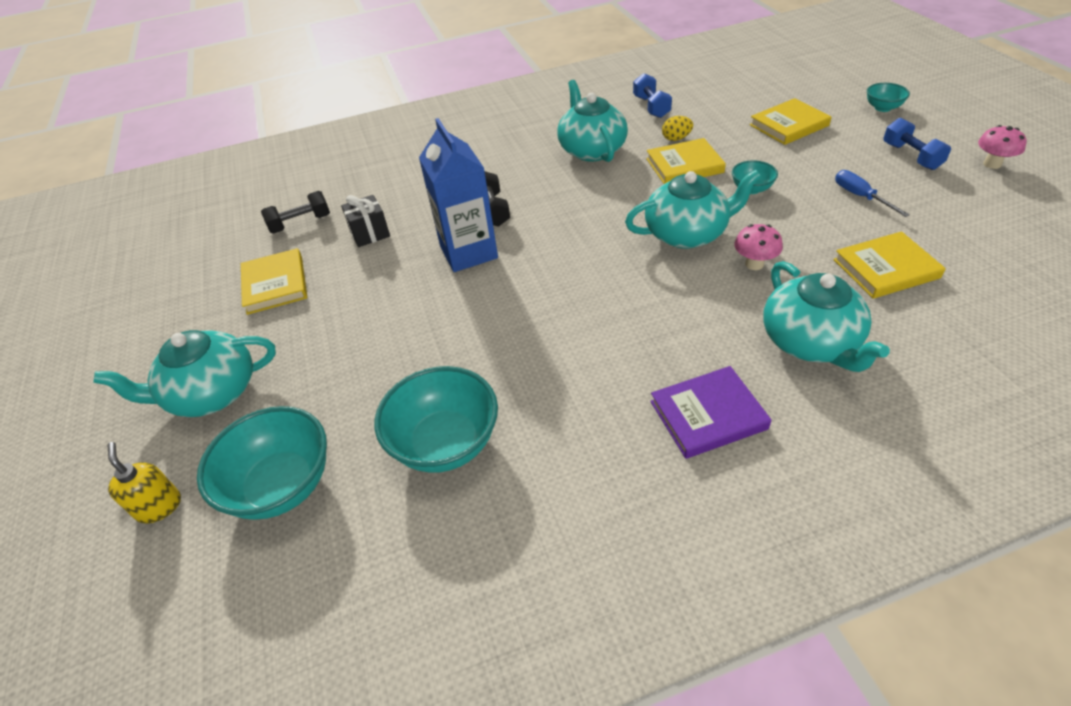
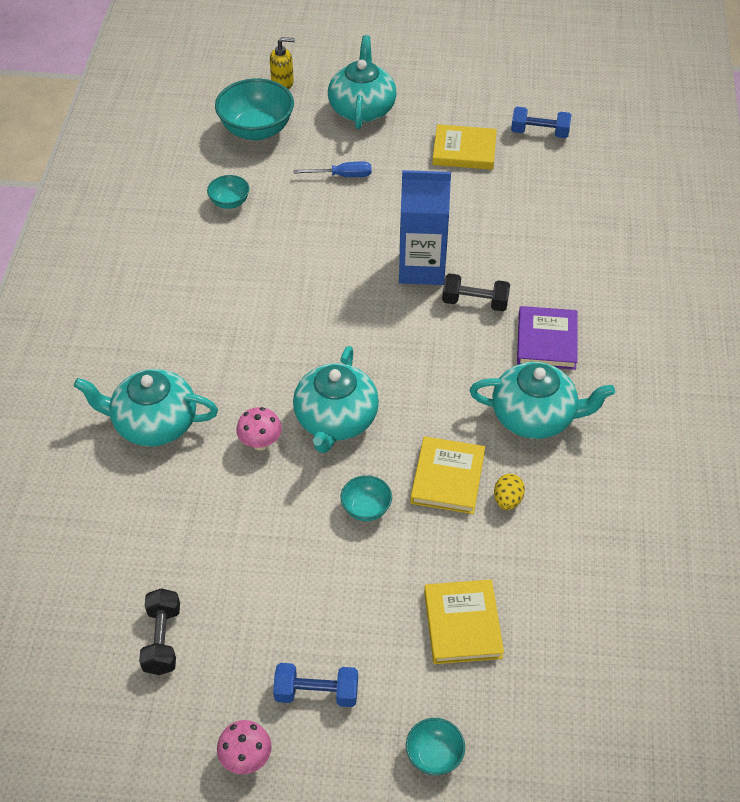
camera: 110 degrees right, 5 degrees up
(300, 223) = (546, 176): black dumbbell -> black dumbbell (162, 640)
(370, 233) = (498, 215): black gift -> none
(445, 443) = (229, 202): turquoise bowl -> turquoise bowl, size x0.51
(651, 107) = (599, 516): blue dumbbell -> blue dumbbell (539, 133)
(708, 415) = (144, 331): purple book -> purple book (546, 341)
(860, 196) = (287, 589): blue screwdriver -> blue screwdriver (343, 176)
(885, 269) = (182, 529): yellow book -> none

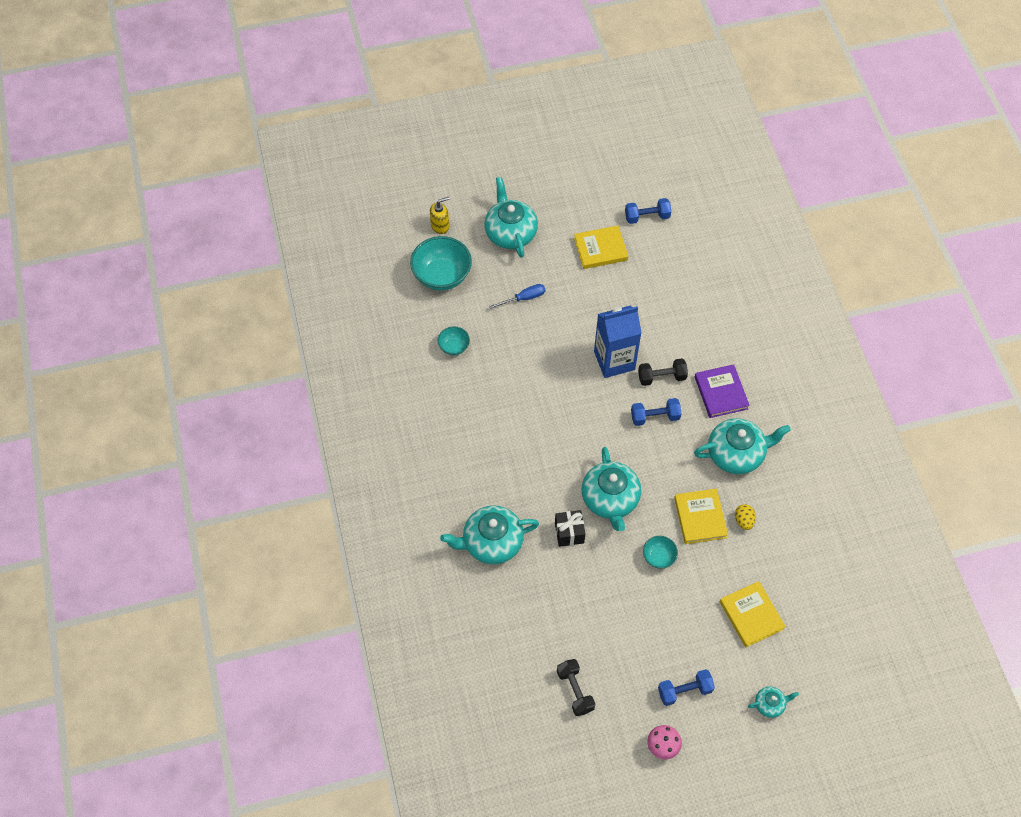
camera: 20 degrees left, 10 degrees up
(260, 443) = (569, 533): pink mushroom -> black gift
(434, 755) = (769, 704): turquoise bowl -> turquoise teapot
(444, 343) = (655, 417): none -> blue dumbbell

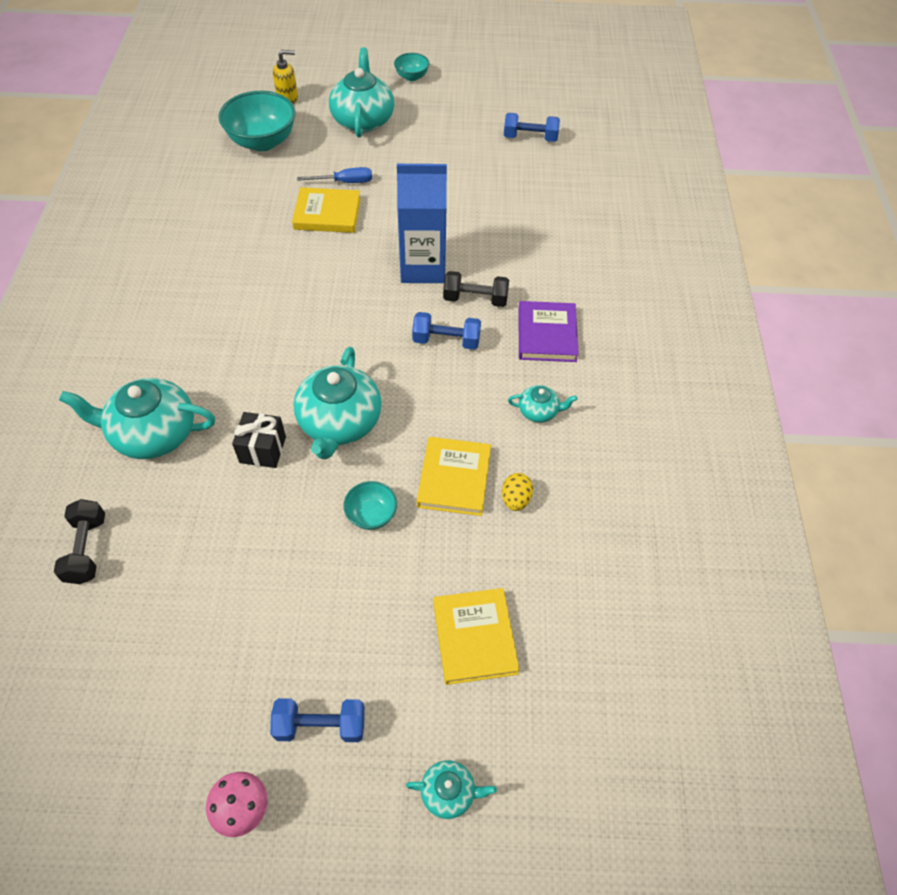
camera: 15 degrees right, 5 degrees down
(454, 347) = (235, 210): turquoise bowl -> turquoise bowl (412, 77)
(575, 690) = (154, 672): black dumbbell -> black dumbbell (87, 549)
(600, 249) = (460, 156): yellow book -> yellow book (327, 214)
(736, 454) = (539, 411): turquoise teapot -> turquoise teapot, size x0.48

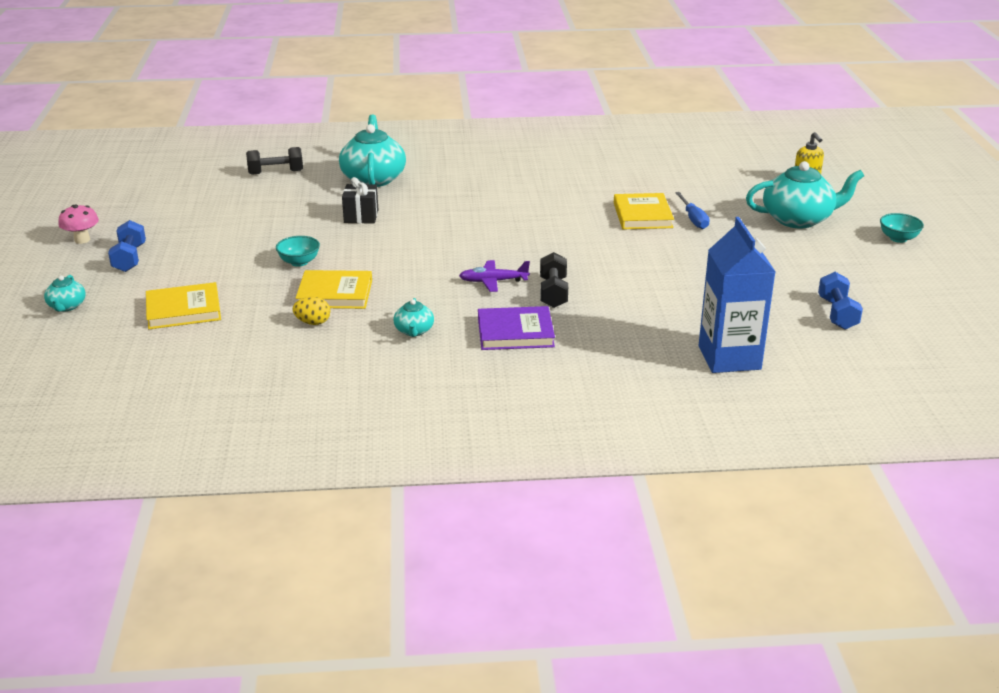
camera: 85 degrees right, 25 degrees down
(262, 142) = (729, 178): turquoise bowl -> none
(339, 422) = (390, 242): turquoise teapot -> none
(423, 267) = (587, 264): blue carton -> blue carton (729, 358)
(446, 340) = (493, 281): blue dumbbell -> purple plane

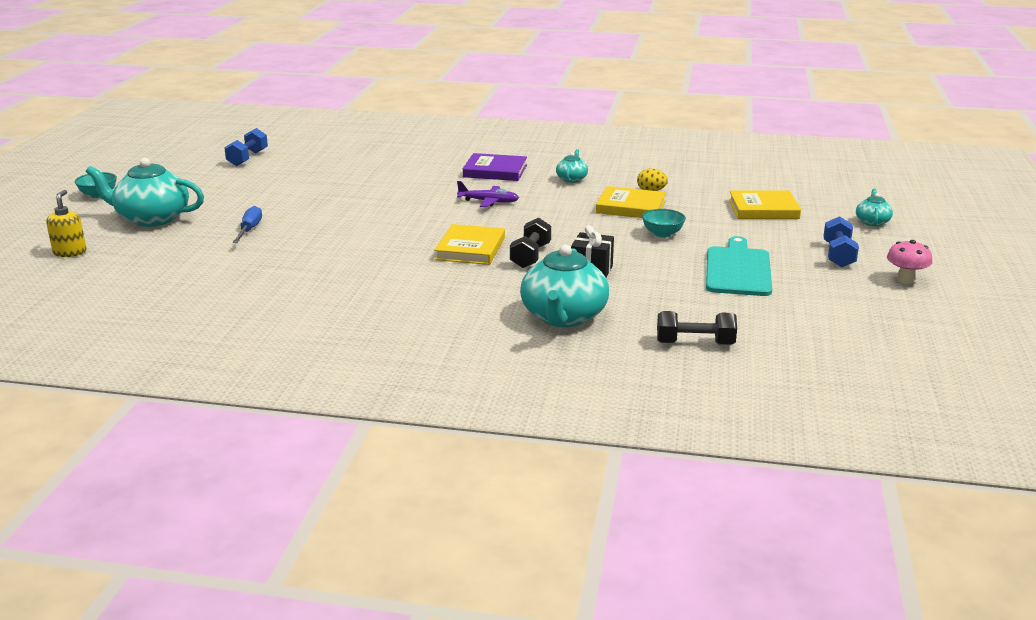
camera: 165 degrees left, 5 degrees down
(231, 232) = (738, 270): none -> turquoise cutting board
(553, 293) = (445, 190): black dumbbell -> black dumbbell (530, 256)
(642, 215) = (293, 238): yellow book -> yellow book (470, 249)
(729, 358) = (359, 146): blue carton -> none

